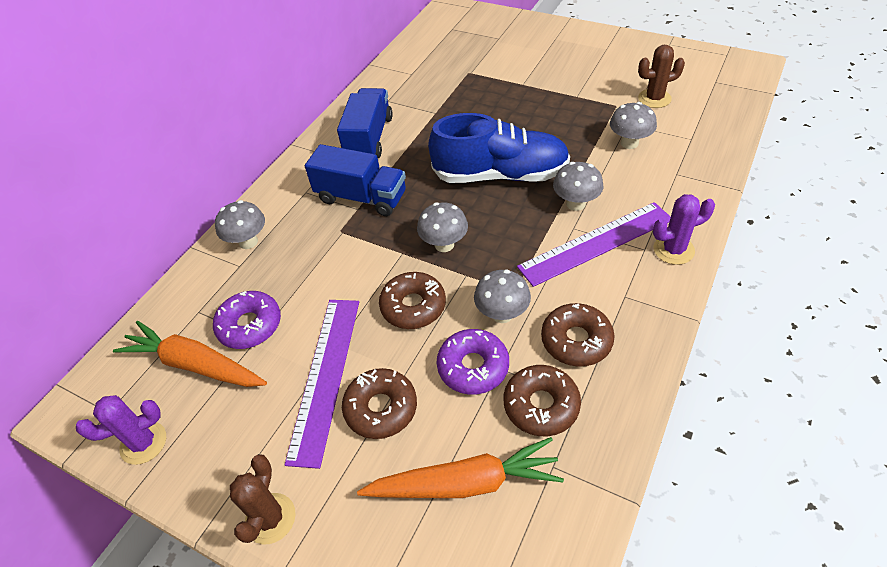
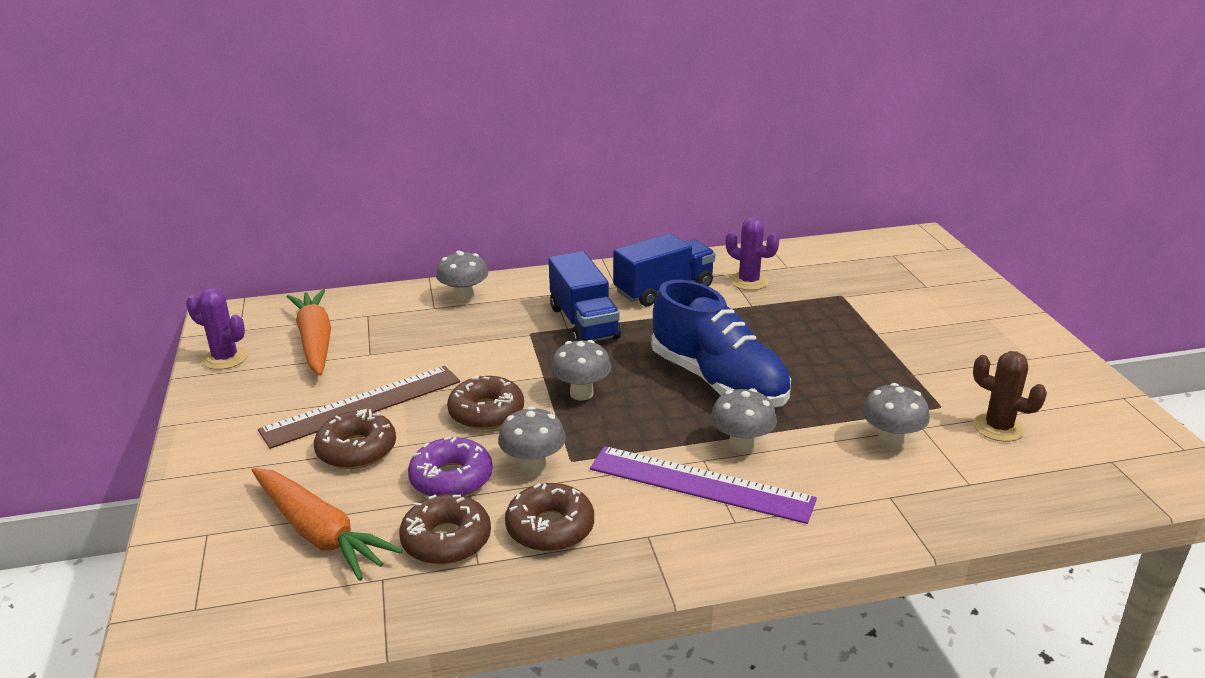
camera: 45 degrees right, 20 degrees down
(250, 325) = (378, 344): purple donut -> none
(270, 518) = (205, 448): brown cactus -> none
(325, 376) = (362, 405): purple ruler -> brown ruler
(673, 250) = (760, 543): purple cactus -> purple cactus (749, 281)

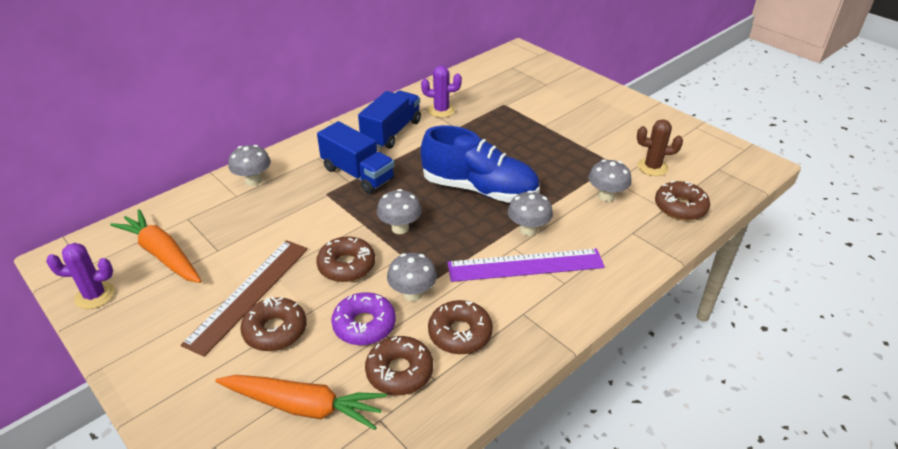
camera: 30 degrees left, 10 degrees up
(997, 490) = (680, 207): none -> brown donut

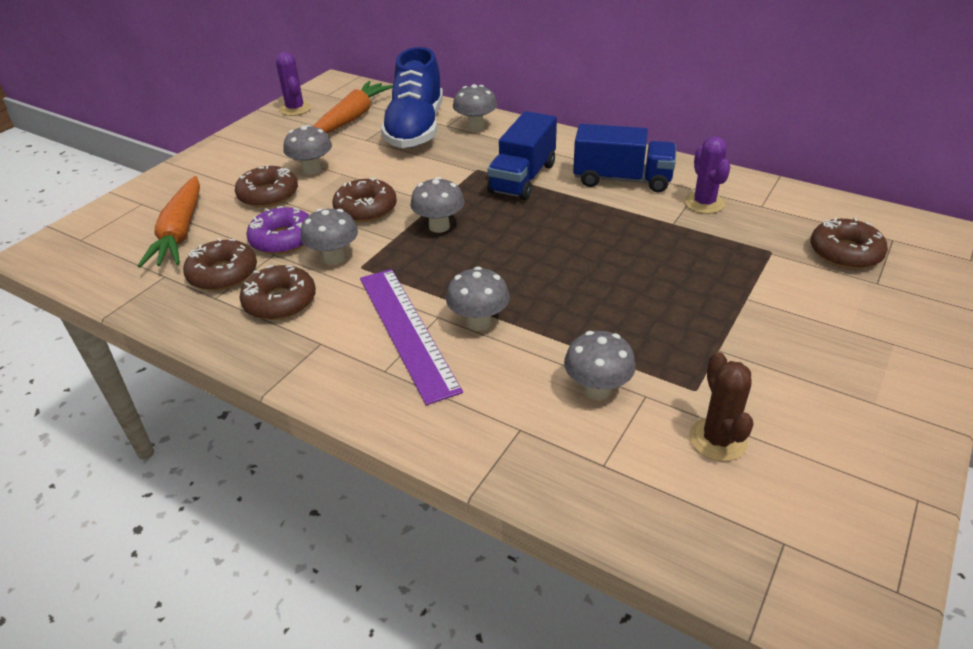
camera: 75 degrees right, 0 degrees up
(249, 294) = (312, 170): brown ruler -> grey mushroom
(479, 189) = (544, 267): blue shoe -> blue shoe (415, 129)
(680, 207) = (618, 486): brown donut -> brown donut (845, 253)

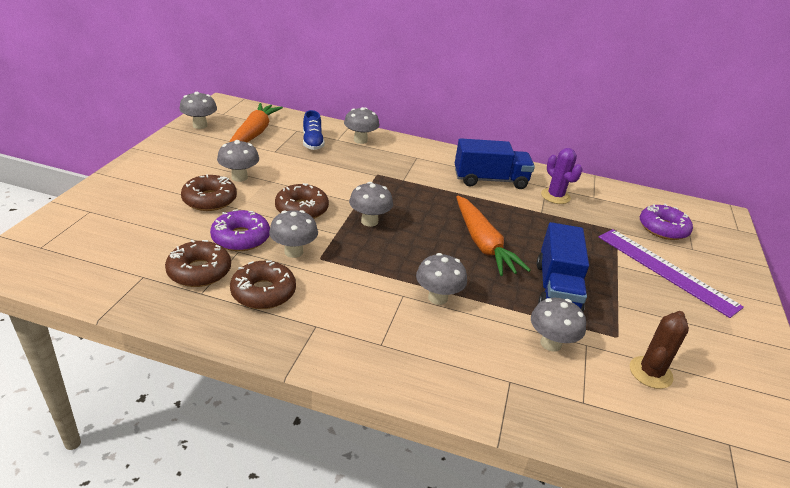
camera: 20 degrees left, 5 degrees down
(180, 232) = (141, 236): orange carrot -> orange carrot (483, 244)
(295, 109) = (200, 125): purple cactus -> grey mushroom
(407, 331) = (384, 309): purple ruler -> purple ruler (666, 270)
(415, 129) = (312, 142): blue shoe -> blue shoe, size x0.49
(522, 178) = (416, 181): blue truck -> blue truck (556, 288)
(717, 440) = (650, 372): brown cactus -> brown cactus turned 60 degrees clockwise
(845, 253) = (663, 229): brown donut -> purple donut

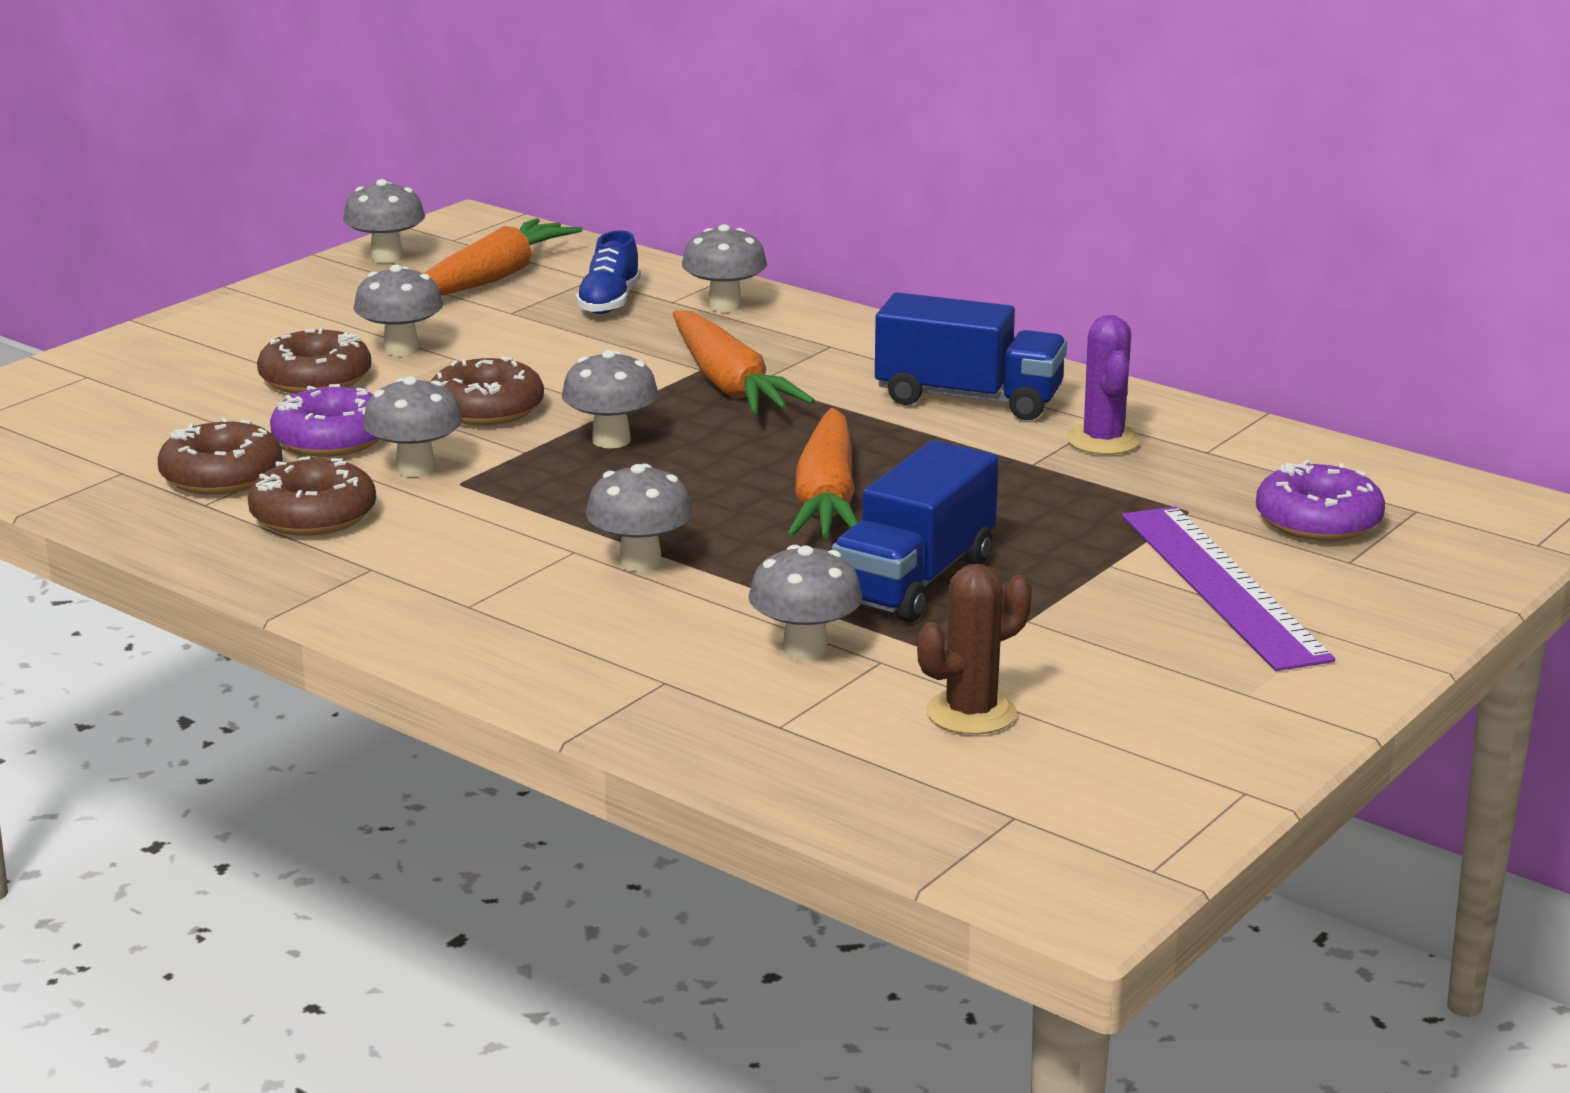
camera: 25 degrees right, 10 degrees down
(393, 182) = (729, 384): none -> orange carrot

